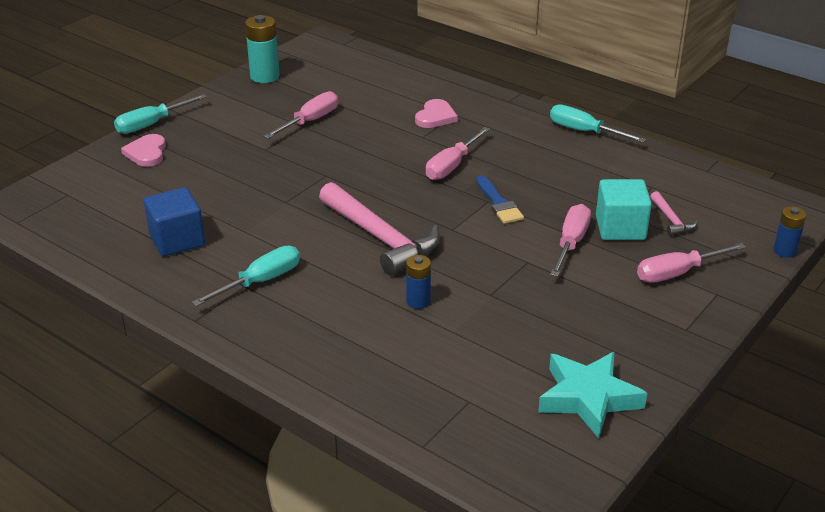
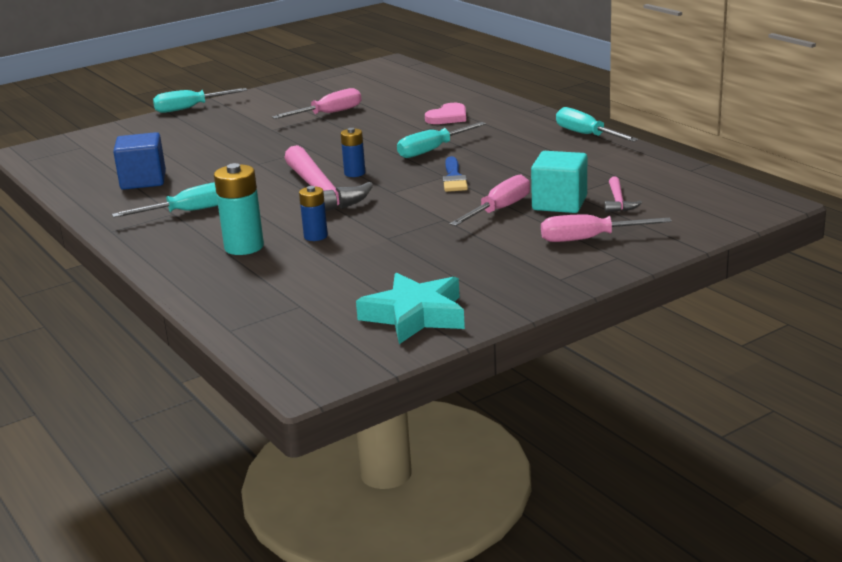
camera: 20 degrees right, 10 degrees down
(146, 153) = (169, 125): pink heart -> none
(264, 76) = (315, 83): turquoise battery -> turquoise battery (244, 247)
(452, 166) = (432, 150): pink screwdriver -> turquoise screwdriver
(785, 251) = (721, 233): blue battery -> blue battery (354, 173)

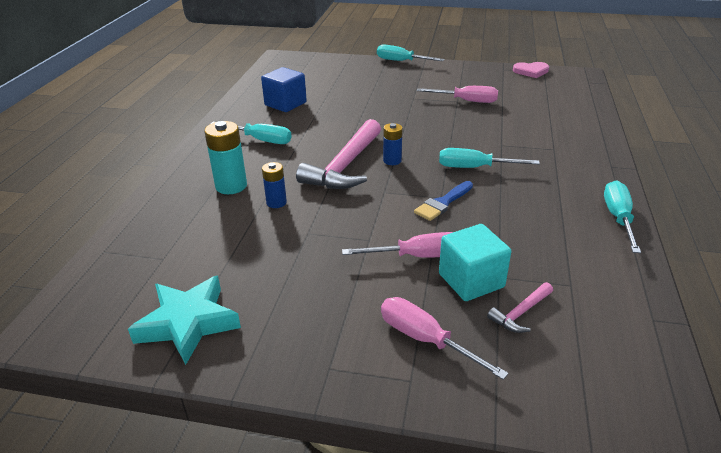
camera: 45 degrees right, 10 degrees up
(448, 117) = (538, 142): pink heart -> pink heart (531, 71)

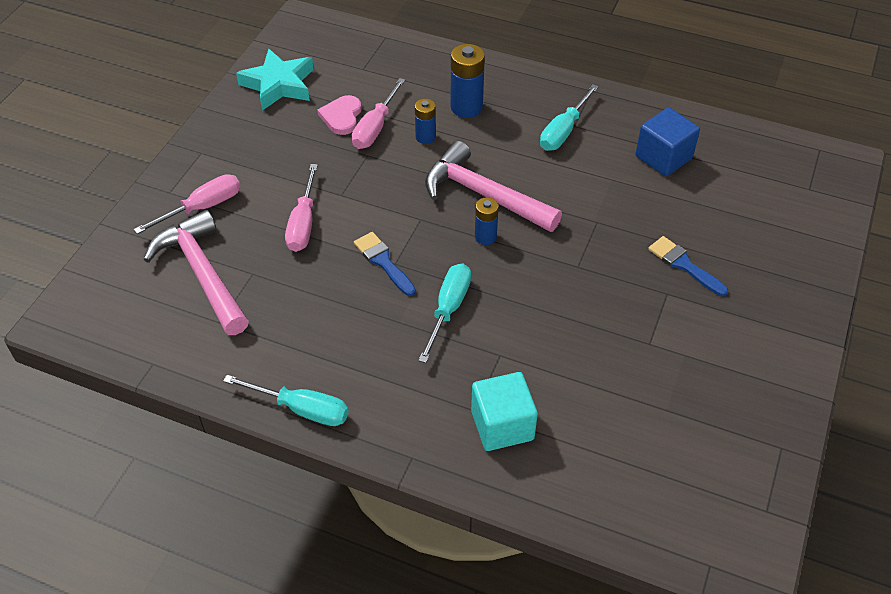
camera: 100 degrees right, 15 degrees up
(231, 186) = (466, 107): turquoise battery -> blue battery
(386, 94) = (684, 265): none -> blue brush
(401, 61) = (824, 308): turquoise screwdriver -> none
(466, 101) = (647, 355): pink screwdriver -> pink screwdriver (375, 128)
(471, 280) = (255, 252): turquoise cube -> turquoise cube (502, 425)
(521, 313) = (202, 274): pink hammer -> pink hammer, size x2.19
(531, 71) = (768, 489): pink heart -> pink heart (341, 117)

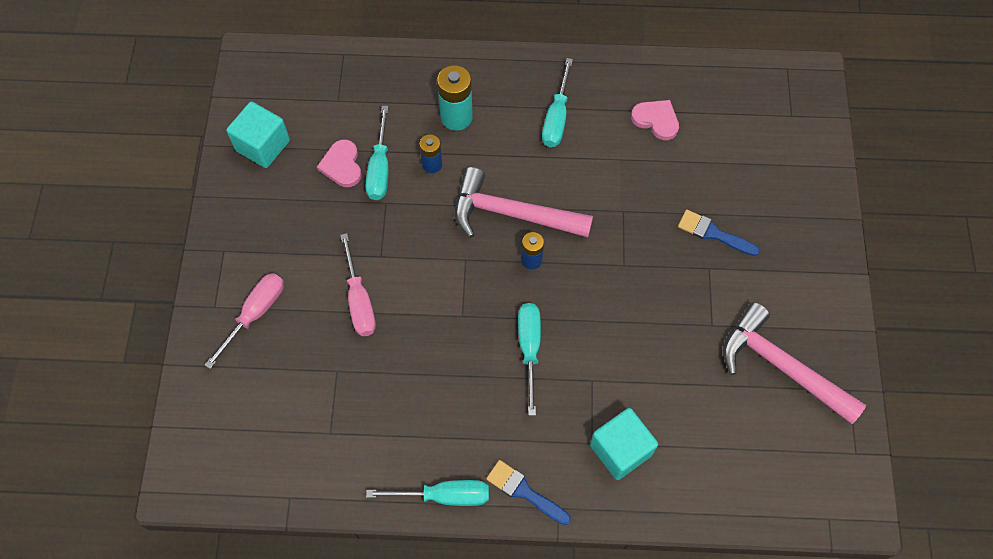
camera: 20 degrees left, 15 degrees up
(202, 274) = (290, 387): pink hammer -> pink hammer (781, 367)
(278, 85) = (263, 145): turquoise star -> turquoise cube
(375, 128) = (380, 168): pink screwdriver -> turquoise screwdriver
(383, 262) = (451, 318): blue brush -> blue brush (524, 491)
(466, 107) = (456, 117): blue battery -> turquoise battery
(663, 157) = (656, 120): blue cube -> pink heart

